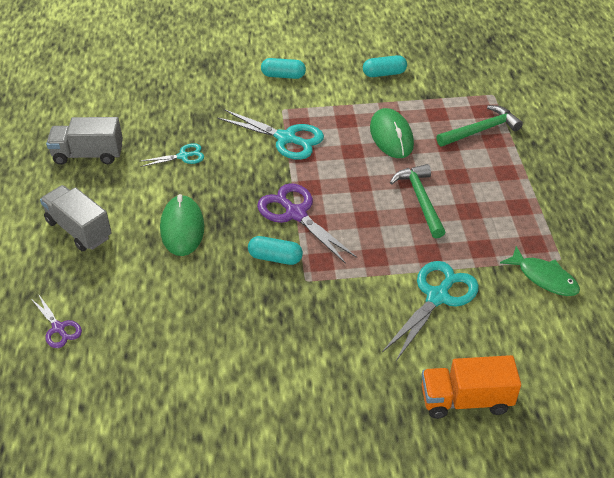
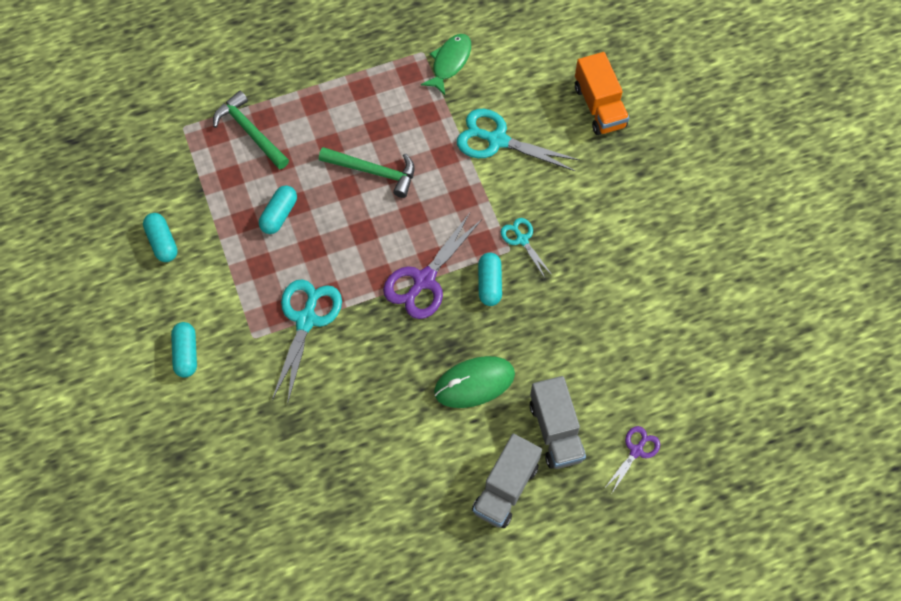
camera: 105 degrees left, 20 degrees up
(88, 154) = (384, 531): grey truck -> grey truck (556, 431)
(183, 156) = (362, 421): turquoise scissors -> turquoise scissors (522, 239)
(391, 136) = (279, 214): green mouse -> turquoise capsule
(420, 200) = (374, 172): green hammer -> green hammer turned 135 degrees counterclockwise

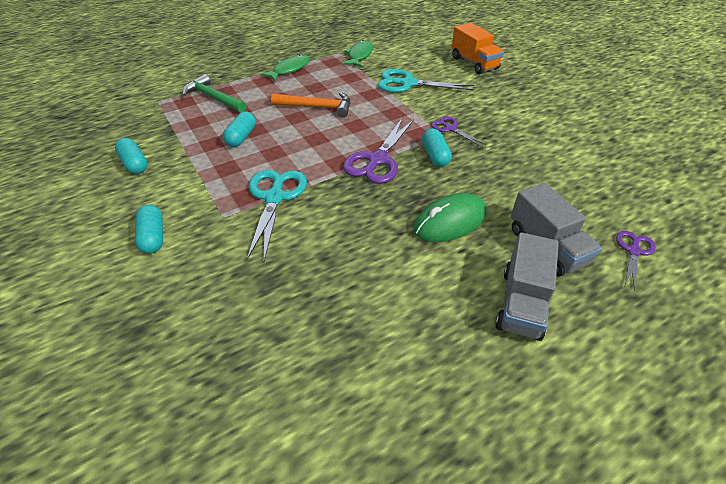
camera: 10 degrees left, 20 degrees down
(350, 83) = (289, 69): none -> green fish
(374, 172) = (317, 107): green hammer -> orange hammer
(522, 239) = (450, 129): turquoise scissors -> purple scissors

